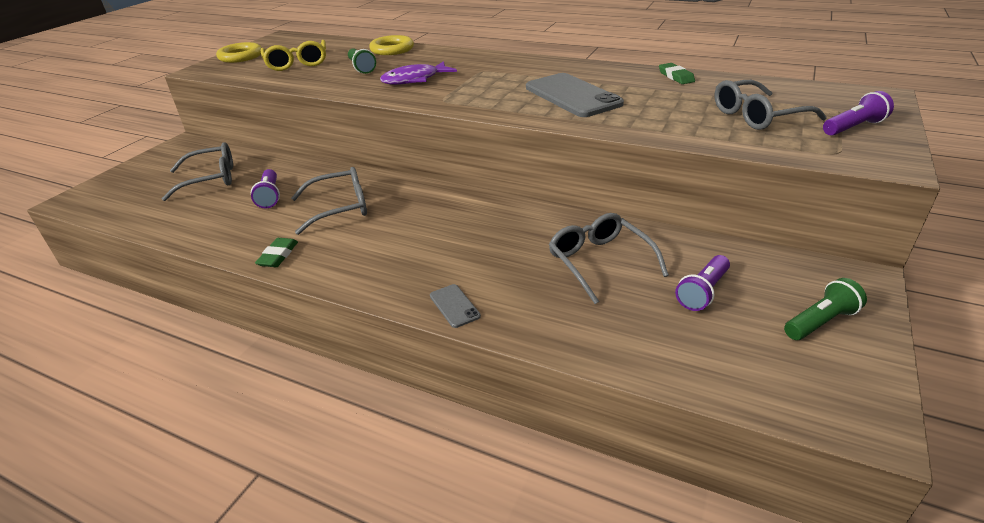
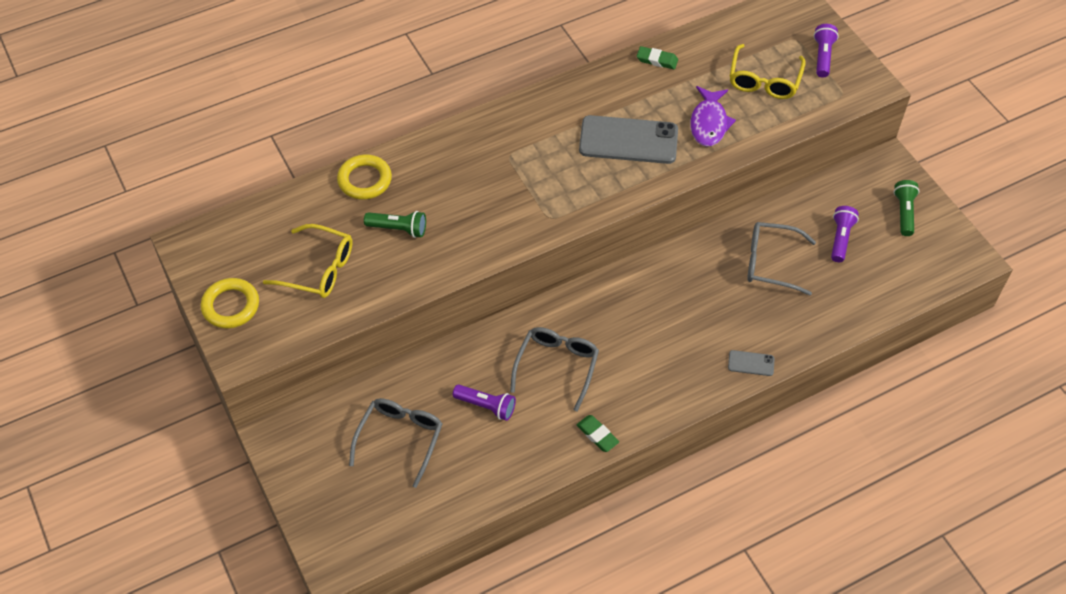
camera: 55 degrees left, 20 degrees up
(414, 80) = (478, 209): purple fish -> purple fish (709, 123)
(702, 292) = (840, 238): purple flashlight -> purple flashlight turned 150 degrees counterclockwise
(758, 116) = (764, 80): grey glasses -> yellow glasses

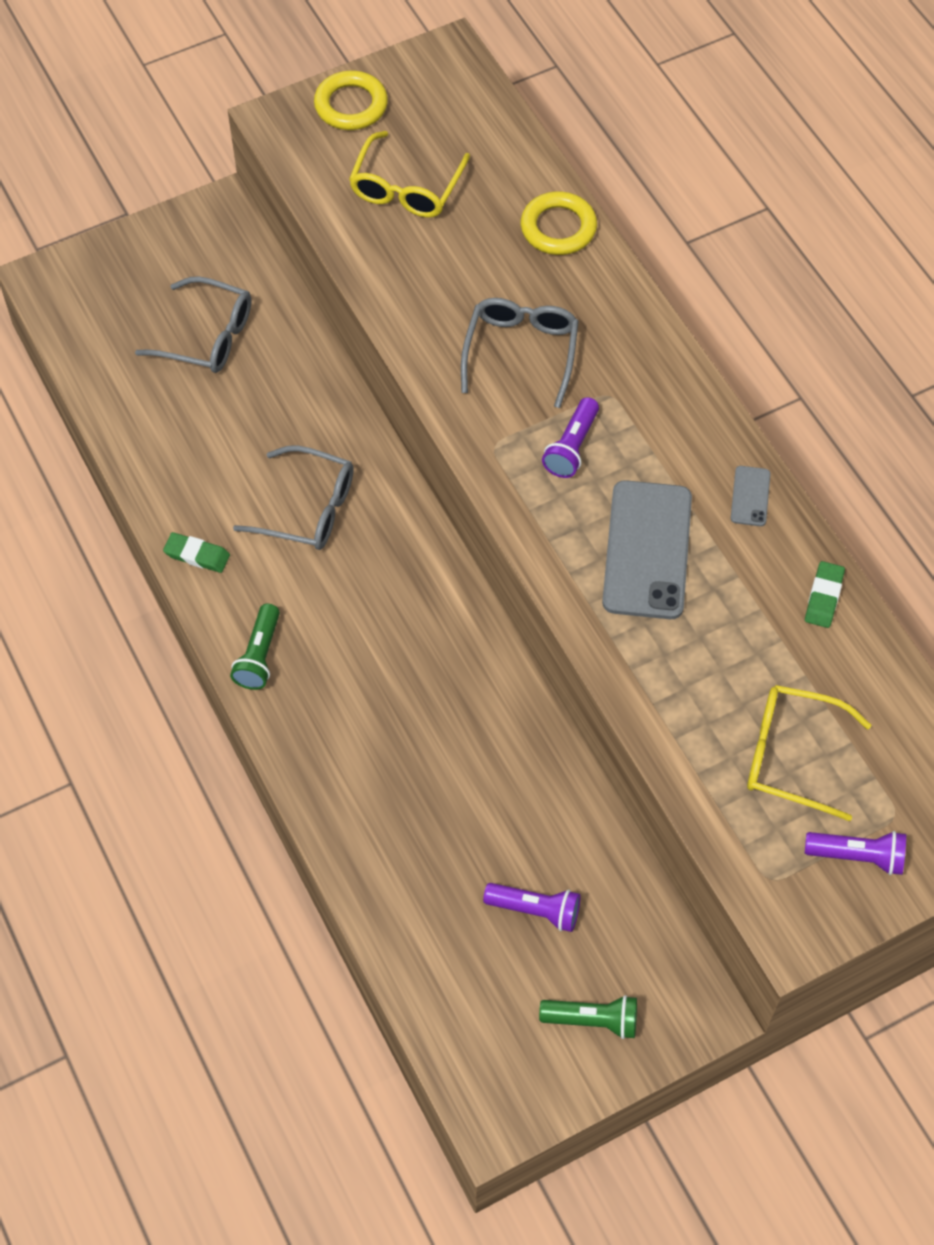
camera: 90 degrees right, 5 degrees up
(398, 229) = (473, 269): green flashlight -> green flashlight (259, 655)
(486, 406) = (250, 428): purple flashlight -> purple flashlight (571, 447)
(597, 435) = (197, 555): green eraser -> green eraser turned 60 degrees clockwise
(709, 123) = (689, 665): purple fish -> none
(751, 363) = (302, 756): grey phone -> grey phone (750, 496)
(771, 263) = (486, 800): grey glasses -> grey glasses (521, 353)

